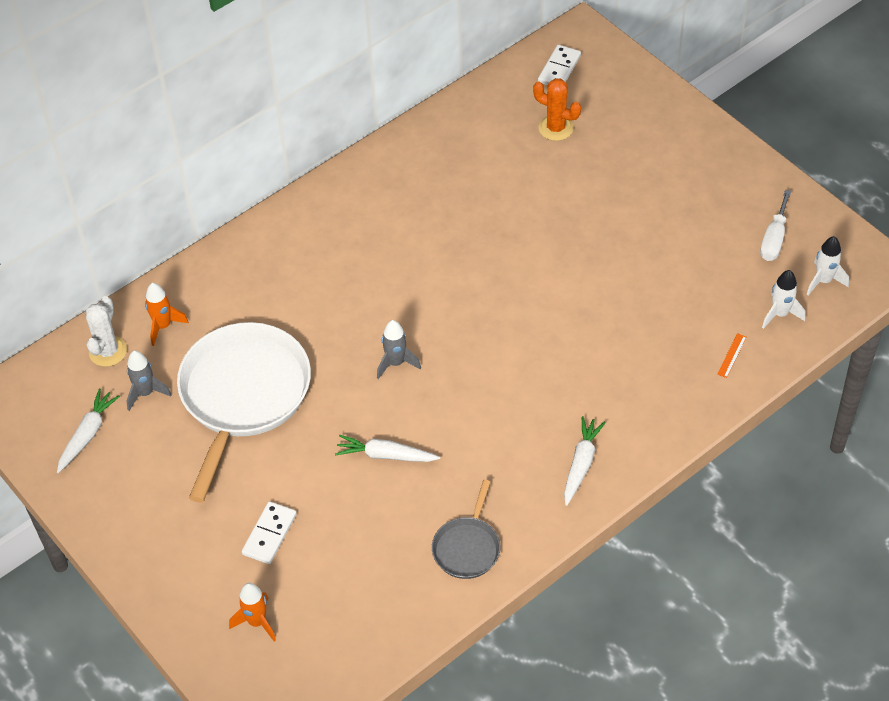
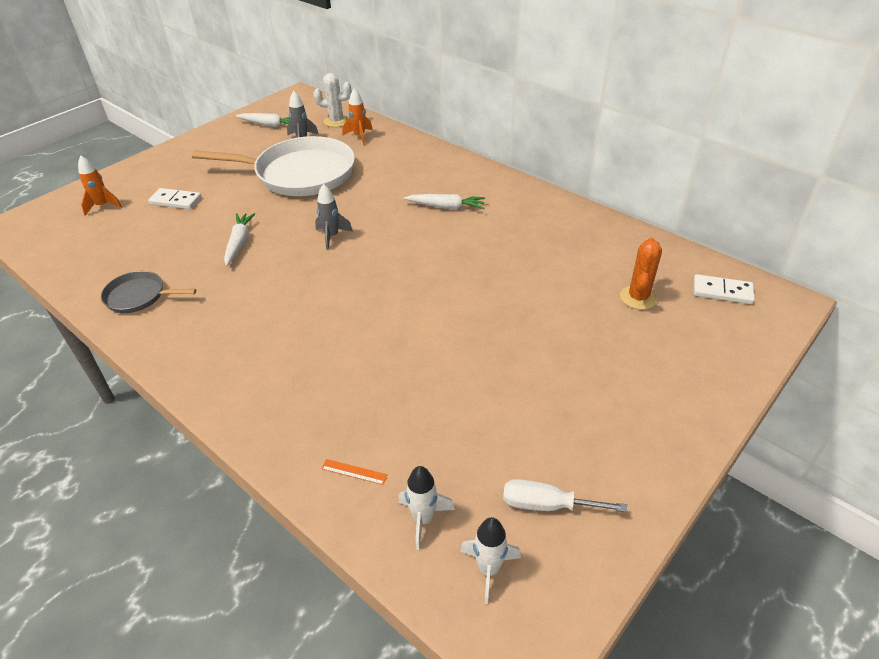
camera: 80 degrees right, 10 degrees down
(581, 464) = (216, 358): white carrot -> white carrot (446, 207)

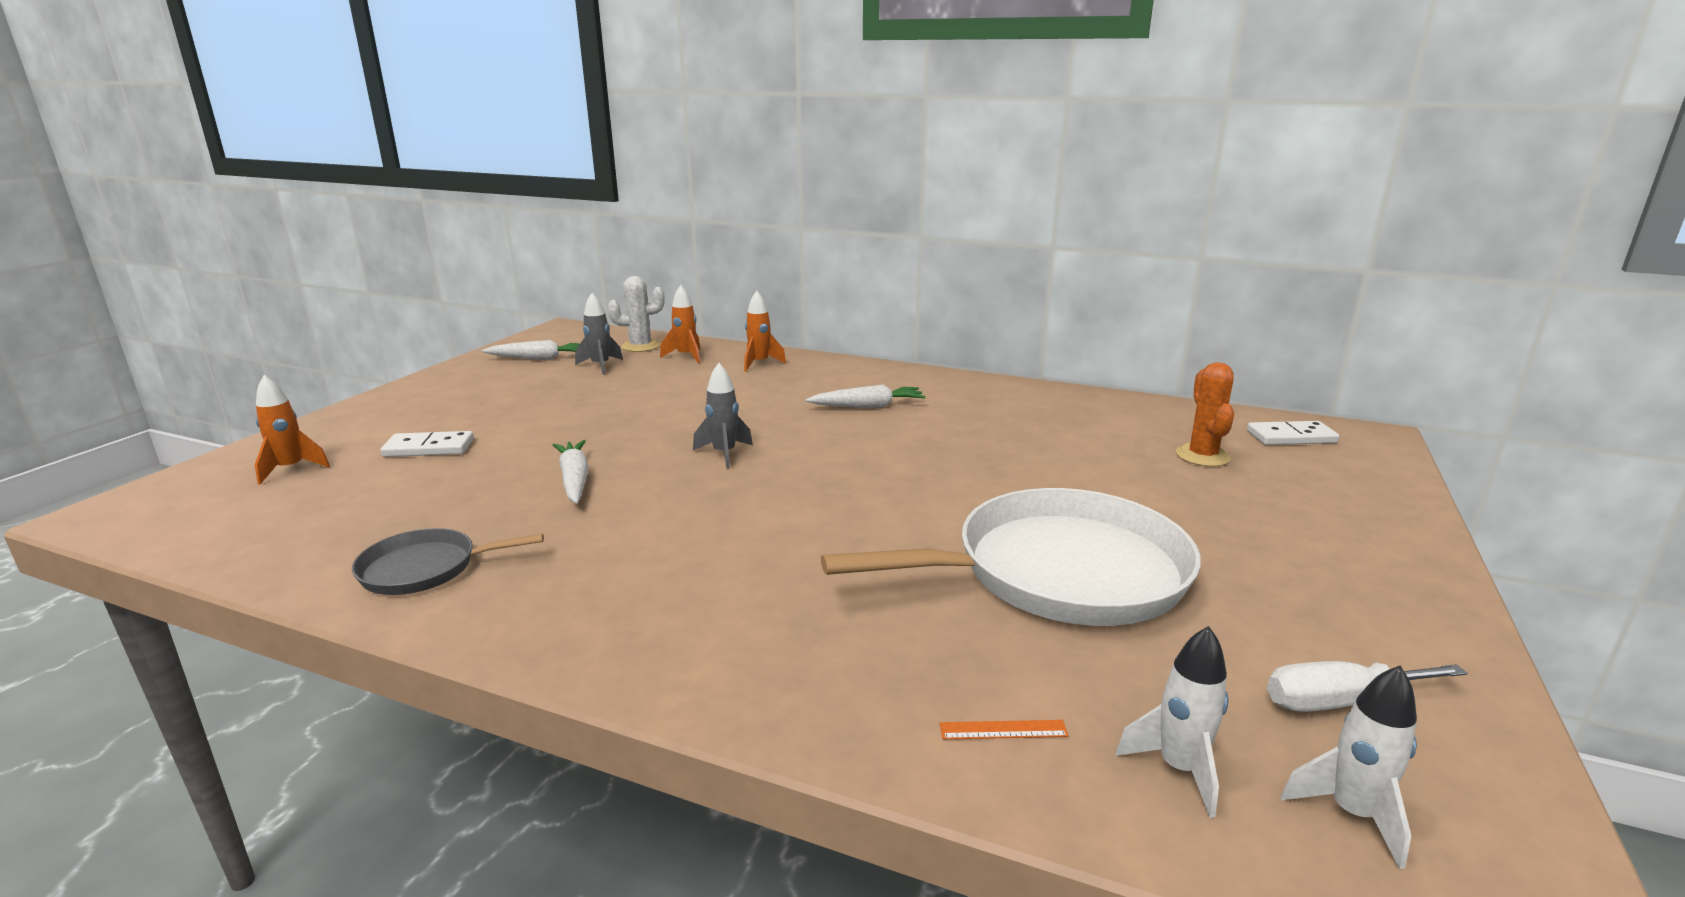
camera: 20 degrees left, 20 degrees down
(300, 174) = (623, 398): white pan -> white pan (1059, 572)
(402, 151) = (759, 363): none -> orange rocket

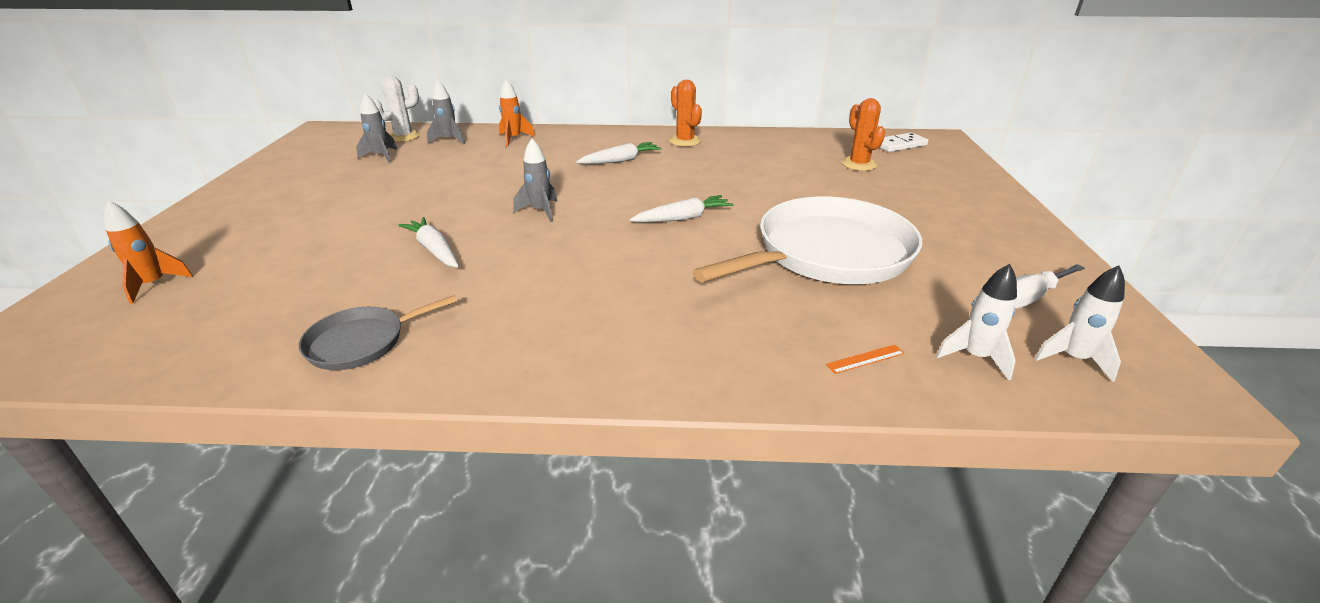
camera: 20 degrees left, 10 degrees up
(429, 448) = (279, 245): white domino -> none
(539, 358) = (319, 157): white carrot -> white carrot (683, 218)
(686, 356) = (449, 140): orange rocket -> grey rocket
(970, 392) = (685, 141): none -> orange cactus

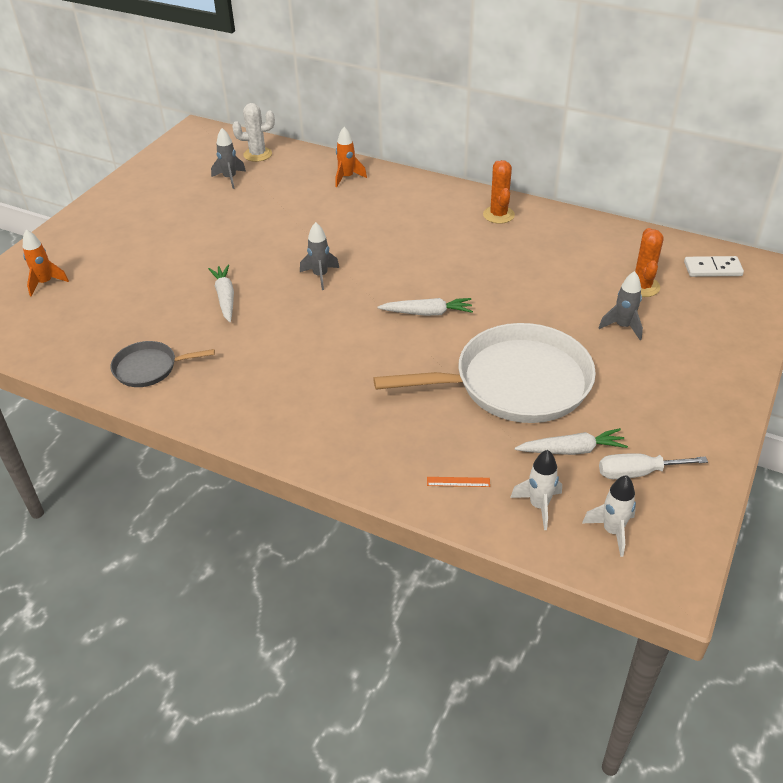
camera: 25 degrees right, 10 degrees up
(449, 140) = (292, 168): grey rocket -> grey rocket (622, 327)
(621, 160) = (422, 229): white carrot -> white carrot (572, 450)

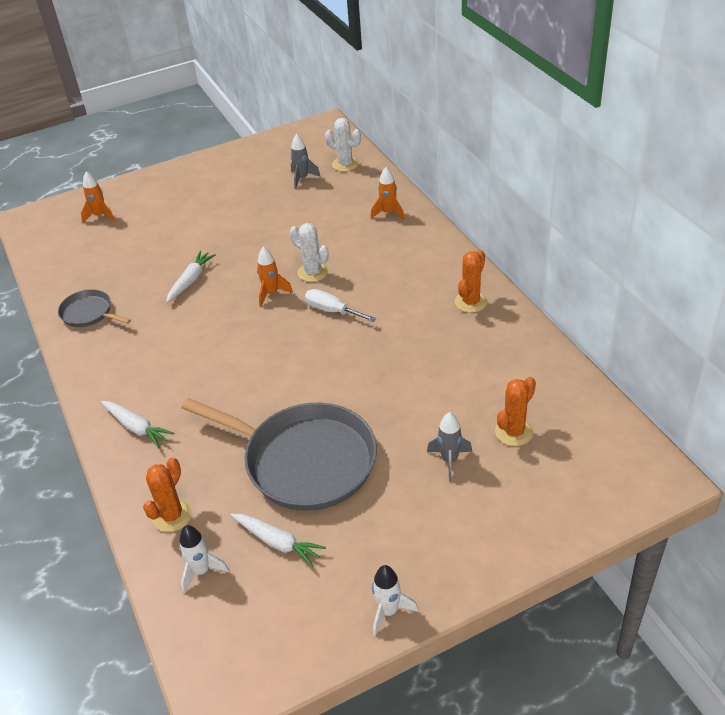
camera: 40 degrees right, 0 degrees up
(320, 276) = (271, 293): grey rocket -> orange rocket
(337, 245) = (313, 272): none -> white cactus
(427, 313) = (310, 365): white carrot -> white carrot (137, 427)
(458, 482) = (172, 516): orange ruler -> orange cactus
(515, 382) = (304, 461): white pan -> grey pan
(612, 531) = (226, 627): white rocket -> white rocket (388, 611)
(637, 473) = (302, 593): white screwdriver -> white screwdriver (332, 311)
(712, 269) = (604, 449): white domino -> none

